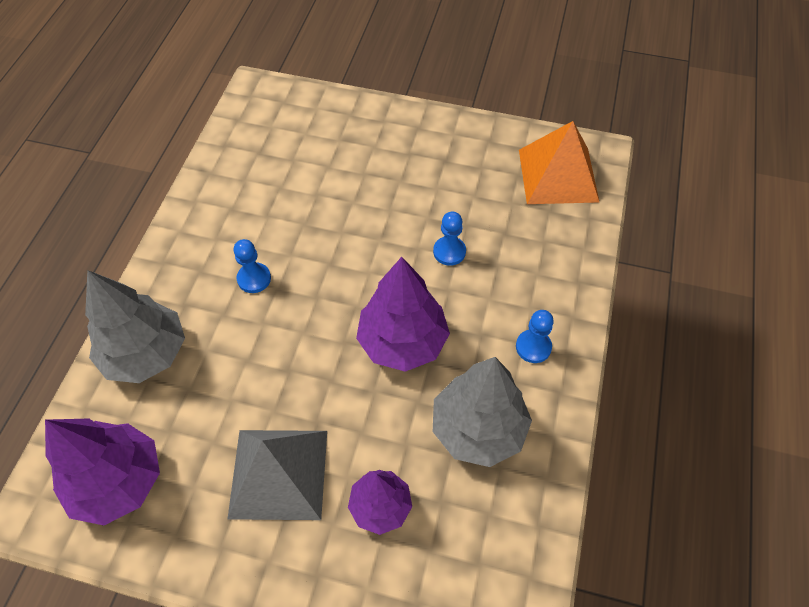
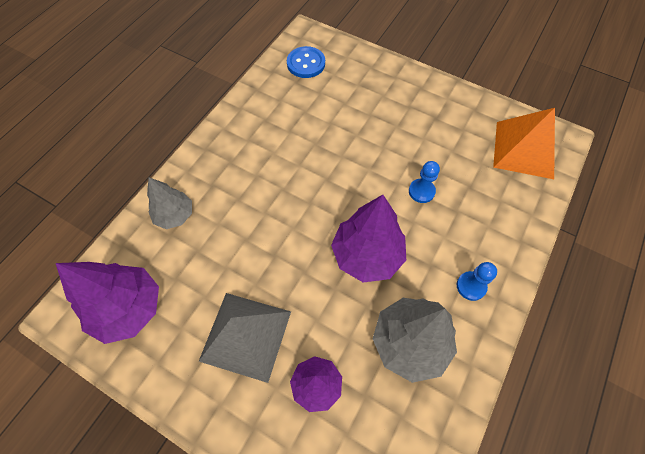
camera: 15 degrees right, 5 degrees up
(146, 353) = (175, 215): grey tree -> grey tree, size x0.62
(254, 279) = (267, 177): blue pawn -> none
(265, 127) = (306, 63): none -> blue button

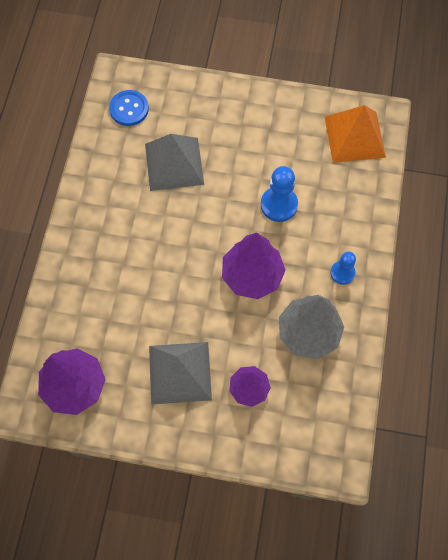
camera: 20 degrees left, 5 degrees up
(175, 215) = (74, 297): grey tree -> none
(328, 121) = (174, 164): none -> grey pyramid
(421, 191) = (279, 205): blue pawn -> blue pawn, size x1.57

